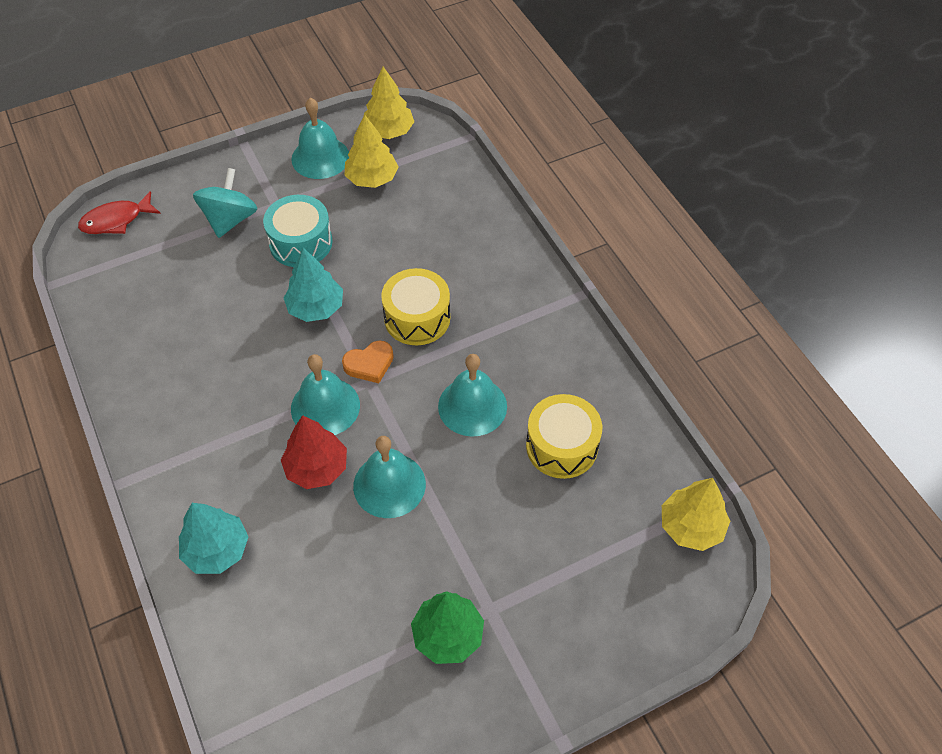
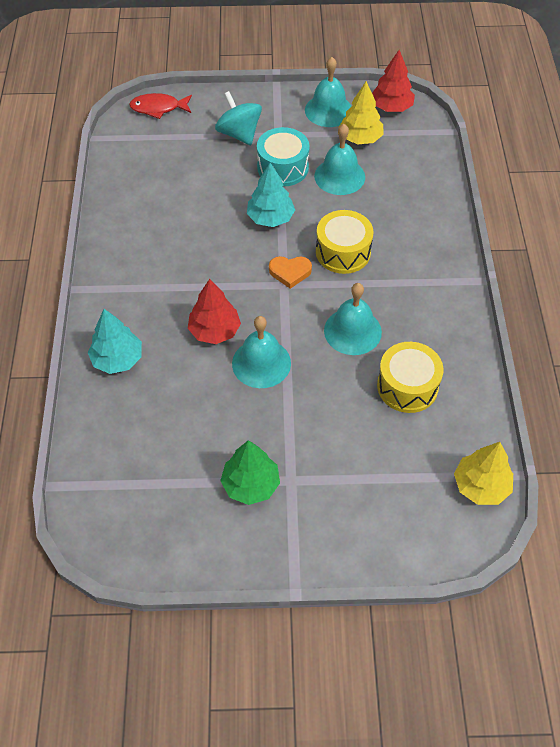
camera: 25 degrees right, 0 degrees up
(230, 219) = (239, 134): turquoise spinning top -> turquoise spinning top turned 75 degrees counterclockwise
(325, 407) = (242, 290): turquoise bell -> turquoise bell (339, 176)
(388, 131) = (391, 107): yellow tree -> red tree

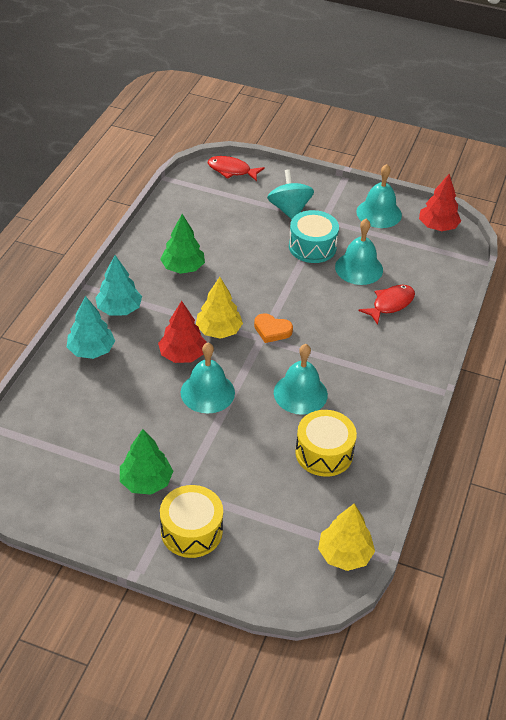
camera: 20 degrees right, 10 degrees down
(165, 233) = (183, 268): none -> green tree
(270, 218) = (279, 283): turquoise tree -> turquoise tree (119, 309)
(343, 252) = (327, 329): yellow drum -> yellow drum (191, 531)
(360, 138) = (395, 243): yellow tree -> yellow tree (219, 331)
(389, 205) = (390, 304): none -> red fish

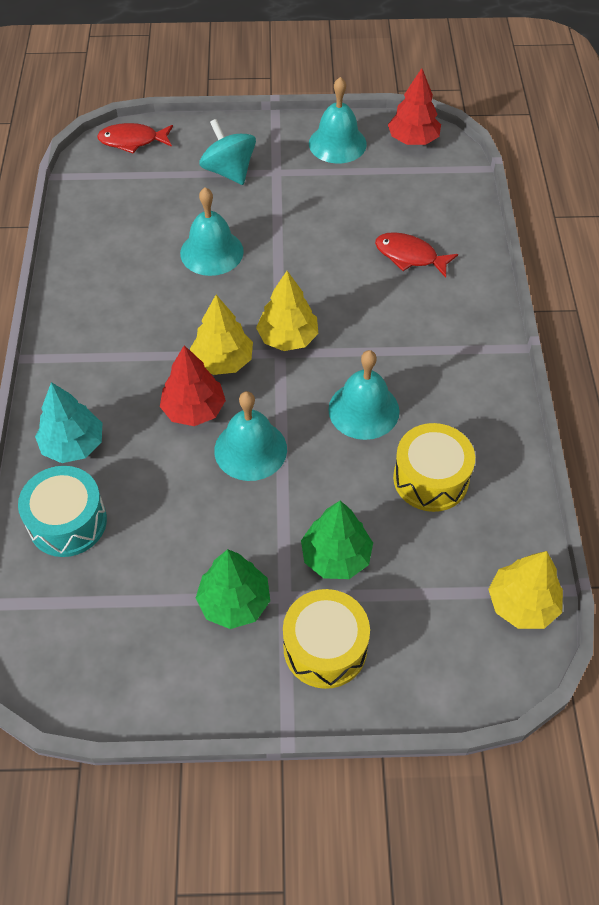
camera: 20 degrees left, 10 degrees up
(119, 309) = (81, 374): turquoise tree -> none
(183, 268) = (136, 291): green tree -> green tree (336, 556)
(272, 330) = (288, 338): orange heart -> yellow tree
(312, 247) = (281, 211): turquoise drum -> turquoise drum (67, 522)
(359, 268) = (350, 222): turquoise bell -> turquoise bell (211, 252)
(390, 304) = (409, 256): red fish -> red fish turned 90 degrees counterclockwise

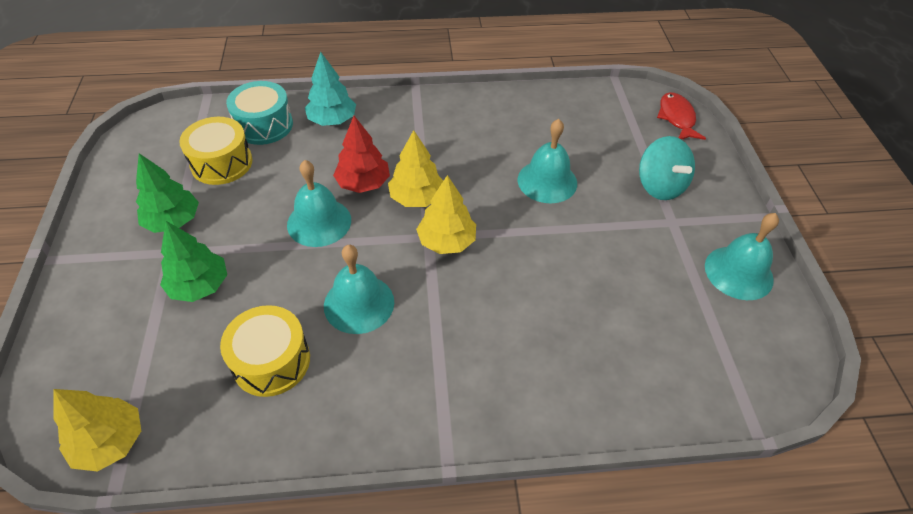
camera: 85 degrees right, 5 degrees down
(229, 171) = (660, 186): turquoise spinning top -> turquoise spinning top turned 105 degrees clockwise
(325, 648) = (115, 280): yellow drum -> yellow drum (221, 163)
(409, 256) = (576, 344): red fish -> none
(413, 140) = (778, 348): red tree -> none

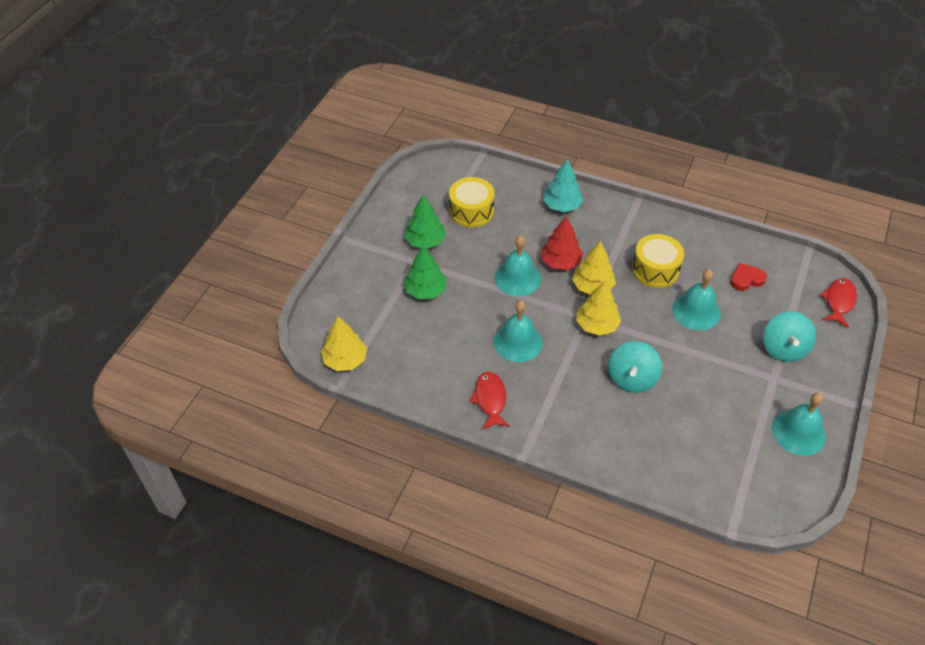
camera: 30 degrees right, 0 degrees up
(264, 125) = (511, 192): turquoise drum -> none
(271, 361) = (449, 354): yellow drum -> yellow drum (655, 269)
(360, 402) = (490, 400): none -> red fish
(524, 290) = (632, 378): none -> turquoise spinning top
(576, 128) = (746, 279): none -> red heart

